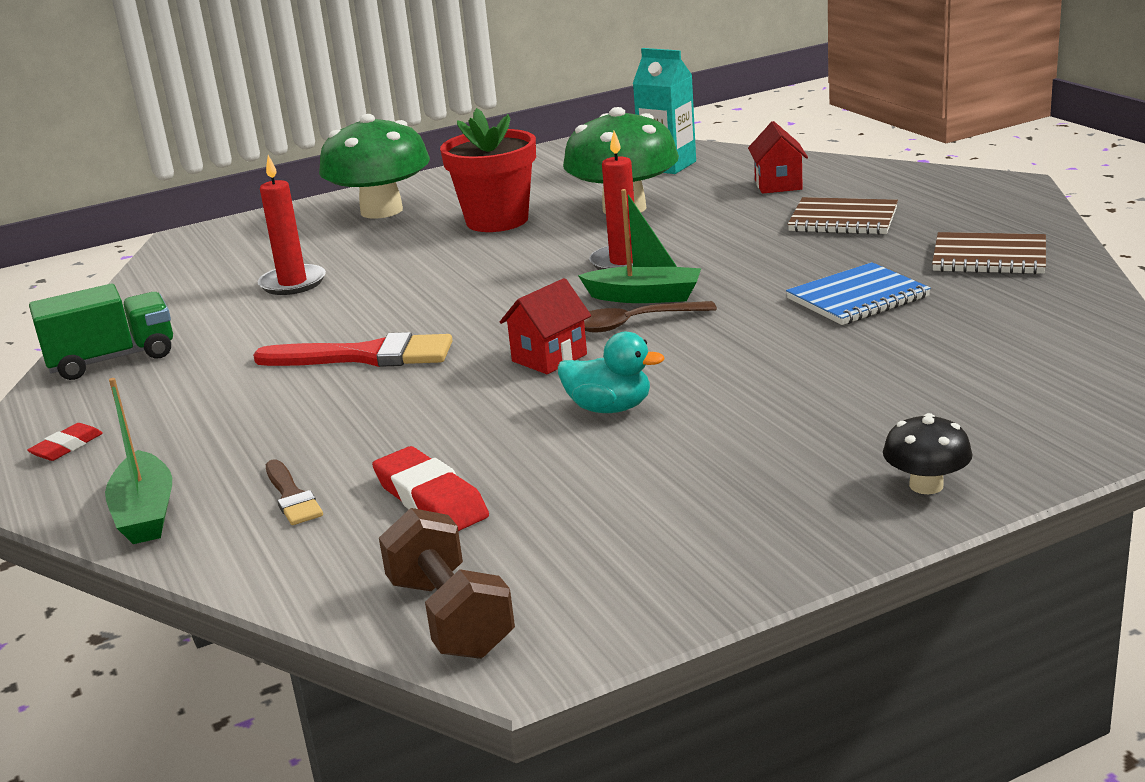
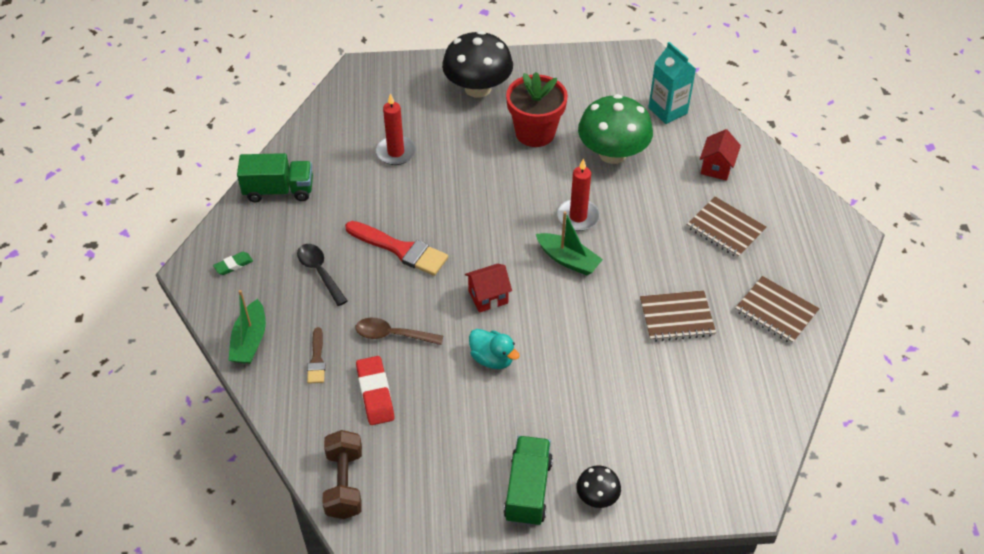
camera: 20 degrees right, 25 degrees up
(67, 447) = (233, 265): red eraser -> green eraser
(237, 412) = (320, 272): none -> black spoon
(381, 211) = (478, 88): green mushroom -> black mushroom
(633, 324) = (547, 285): brown spoon -> brown spoon (392, 335)
(802, 516) = (528, 490): none -> green truck
(857, 298) = (676, 317): blue notebook -> brown notebook

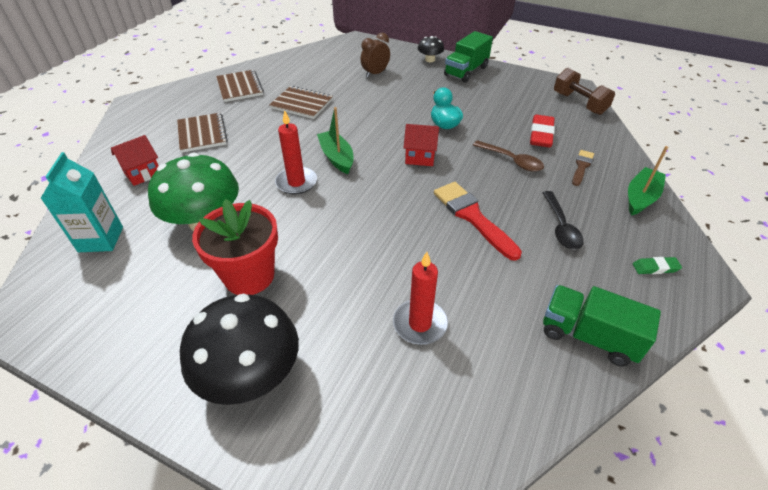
camera: 150 degrees left, 5 degrees down
(344, 483) = (579, 103): brown dumbbell -> brown dumbbell turned 60 degrees counterclockwise
(644, 421) = (375, 73): none -> brown clock

